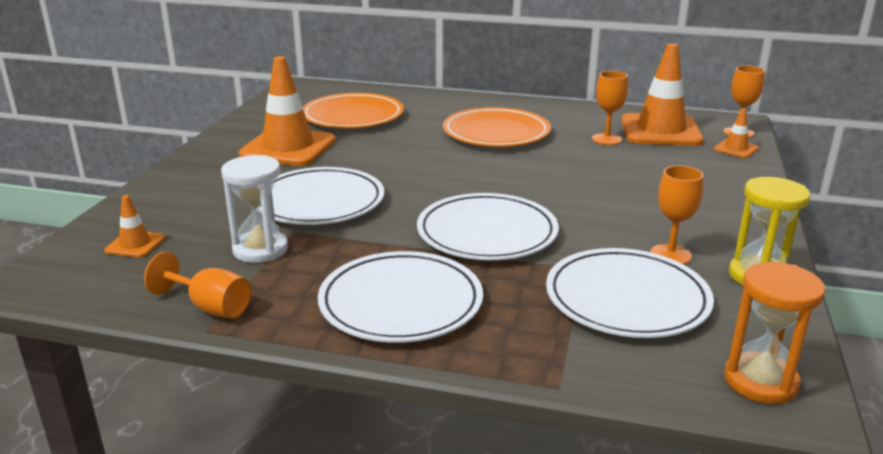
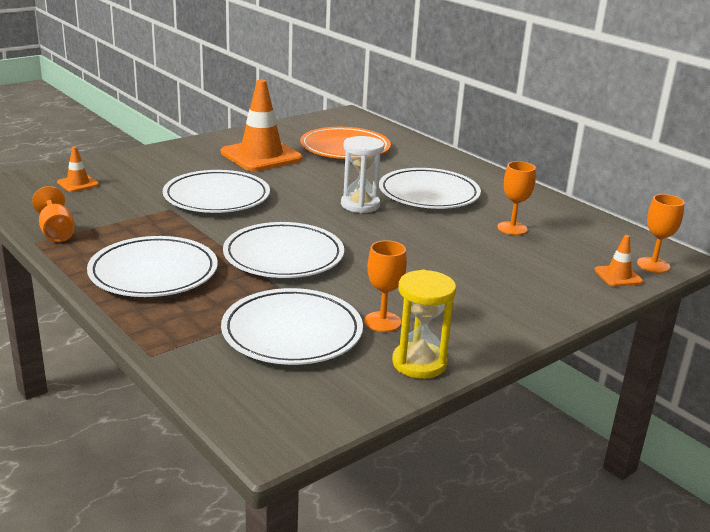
camera: 35 degrees right, 0 degrees up
(260, 250) = (134, 212): white hourglass -> white hourglass (360, 205)
(496, 133) = (429, 193): orange plate -> white plate
(660, 131) = (577, 238): orange traffic cone -> none
(760, 381) = (275, 416): orange hourglass -> none

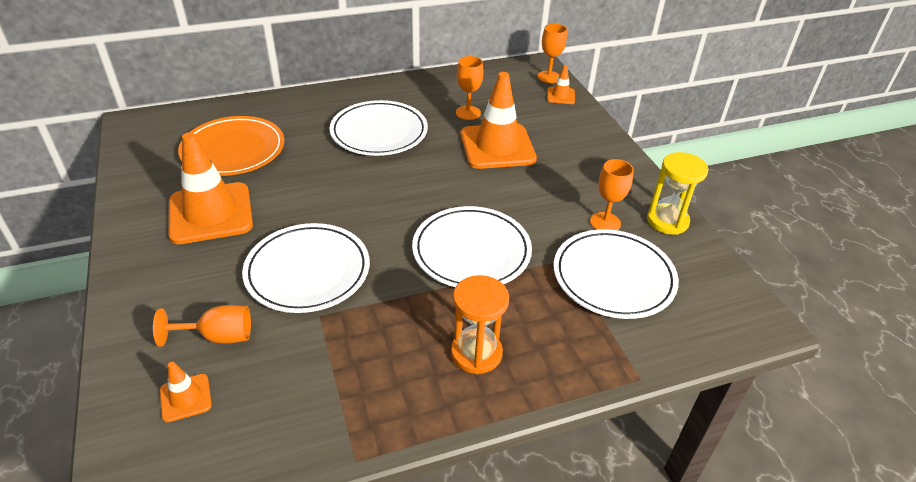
camera: 70 degrees left, 15 degrees up
(56, 232) = (335, 434): orange goblet -> orange goblet (218, 337)
(153, 272) = (476, 353): white plate -> orange hourglass
(360, 205) = (382, 177): white hourglass -> none
(465, 250) = (497, 147): none -> orange traffic cone

